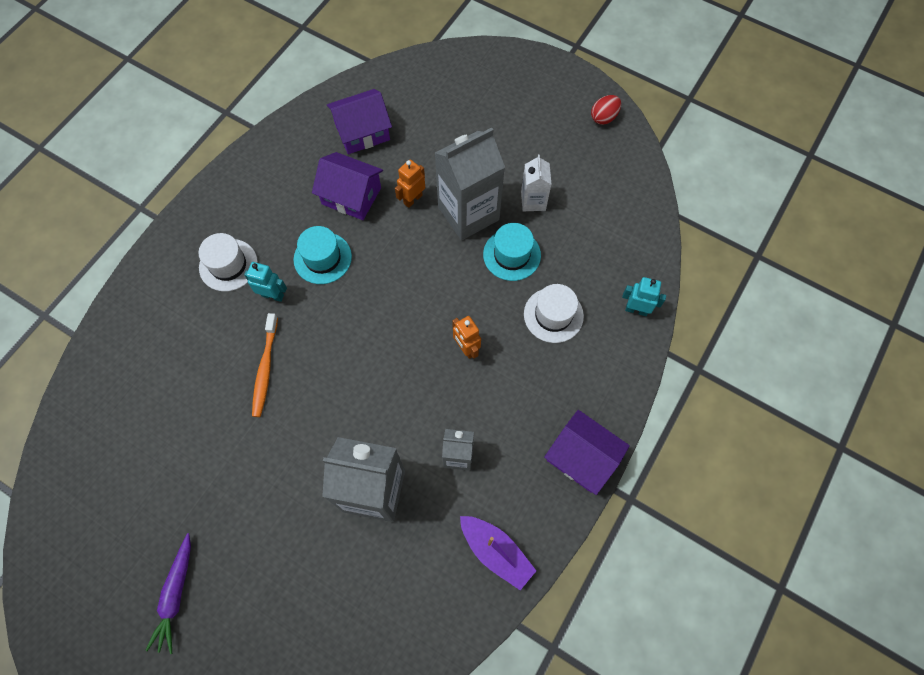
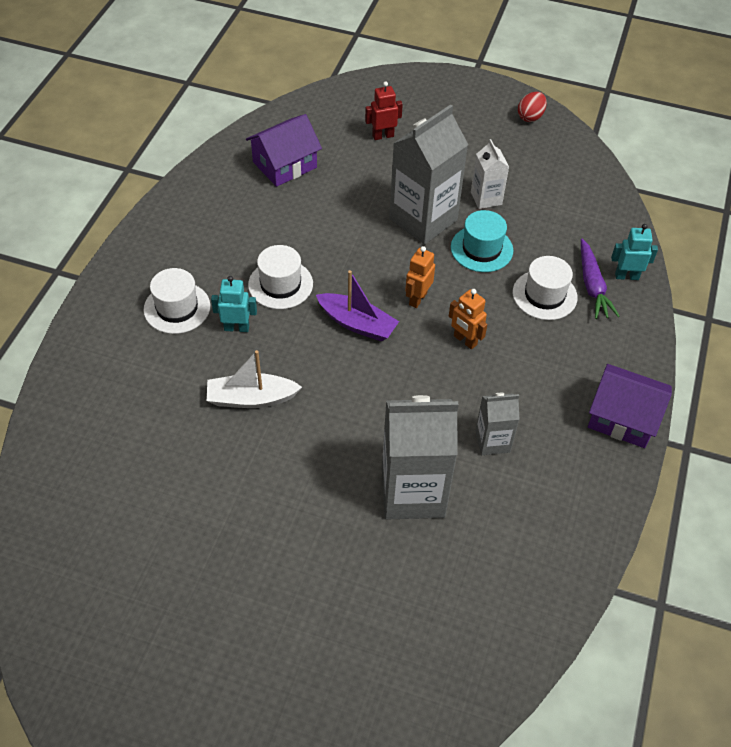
camera: 15 degrees left, 15 degrees down
(176, 595) = (220, 642): purple carrot -> purple carrot (592, 286)
(265, 369) = (251, 398): orange toothbrush -> white boat
(322, 258) = (280, 284): turquoise hat -> white hat
(351, 196) = (292, 223): purple house -> none
(412, 199) = (359, 216): orange robot -> orange robot (417, 299)
(459, 115) = (383, 136): none -> red robot
(496, 552) = (566, 524): purple boat -> purple boat (357, 324)

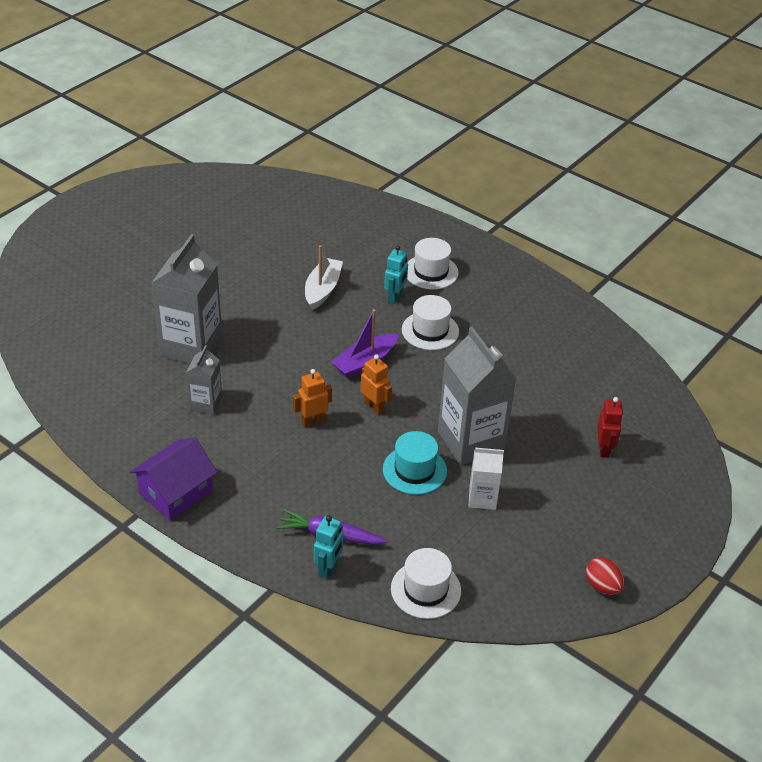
camera: 110 degrees right, 10 degrees down
(285, 165) = (581, 369): purple house -> none
(544, 295) = (336, 494): white hat -> white hat (425, 589)

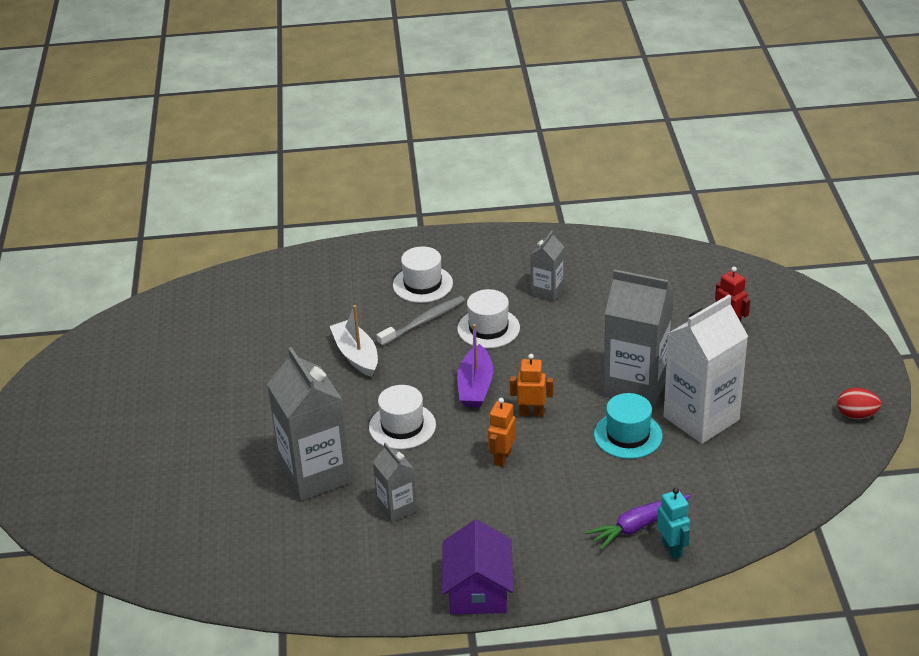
camera: 40 degrees left, 5 degrees down
(395, 297) = (423, 322): turquoise robot -> grey toothbrush
(425, 589) = (756, 508): white hat -> white hat (402, 426)
(482, 498) = (701, 418): white carton -> white carton, size x1.92
(507, 333) = (547, 291): none -> grey carton

